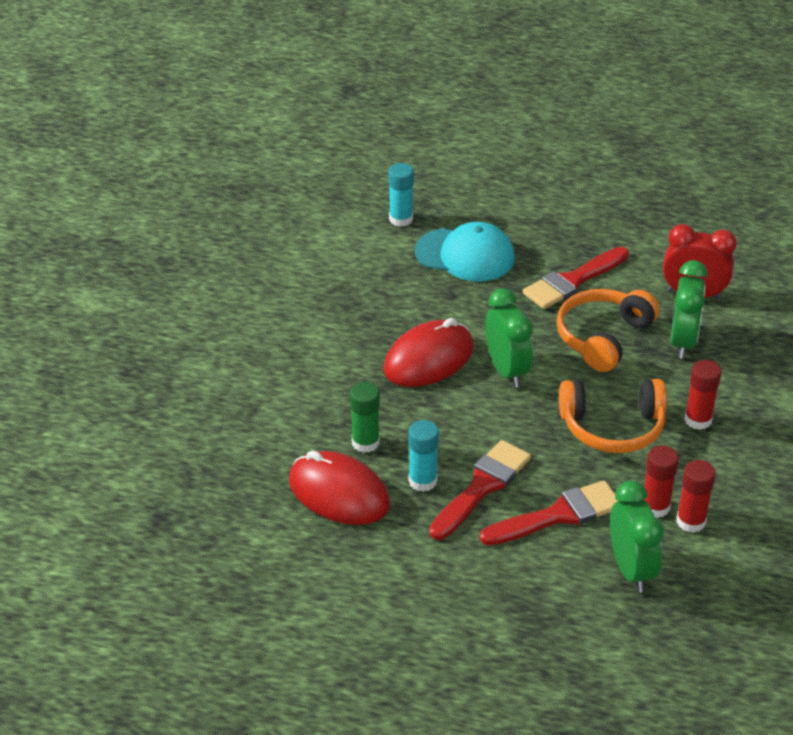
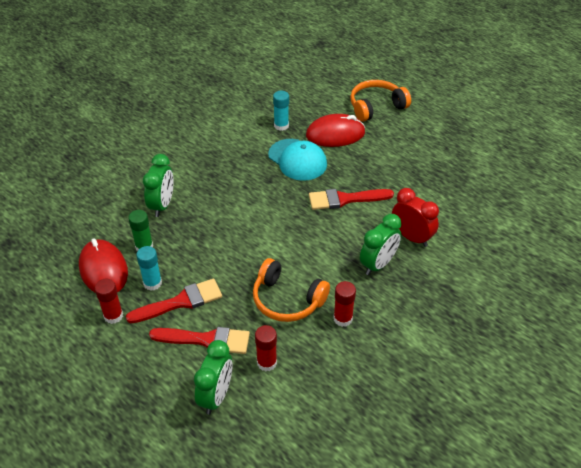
camera: 30 degrees right, 5 degrees up
(428, 359) = (222, 212): red mouse -> red mouse (335, 134)
(507, 370) = (258, 238): green clock -> green clock (162, 205)
(603, 337) = (332, 241): orange headphones -> orange headphones (376, 107)
(691, 521) = (279, 383): red glue stick -> red glue stick (113, 316)

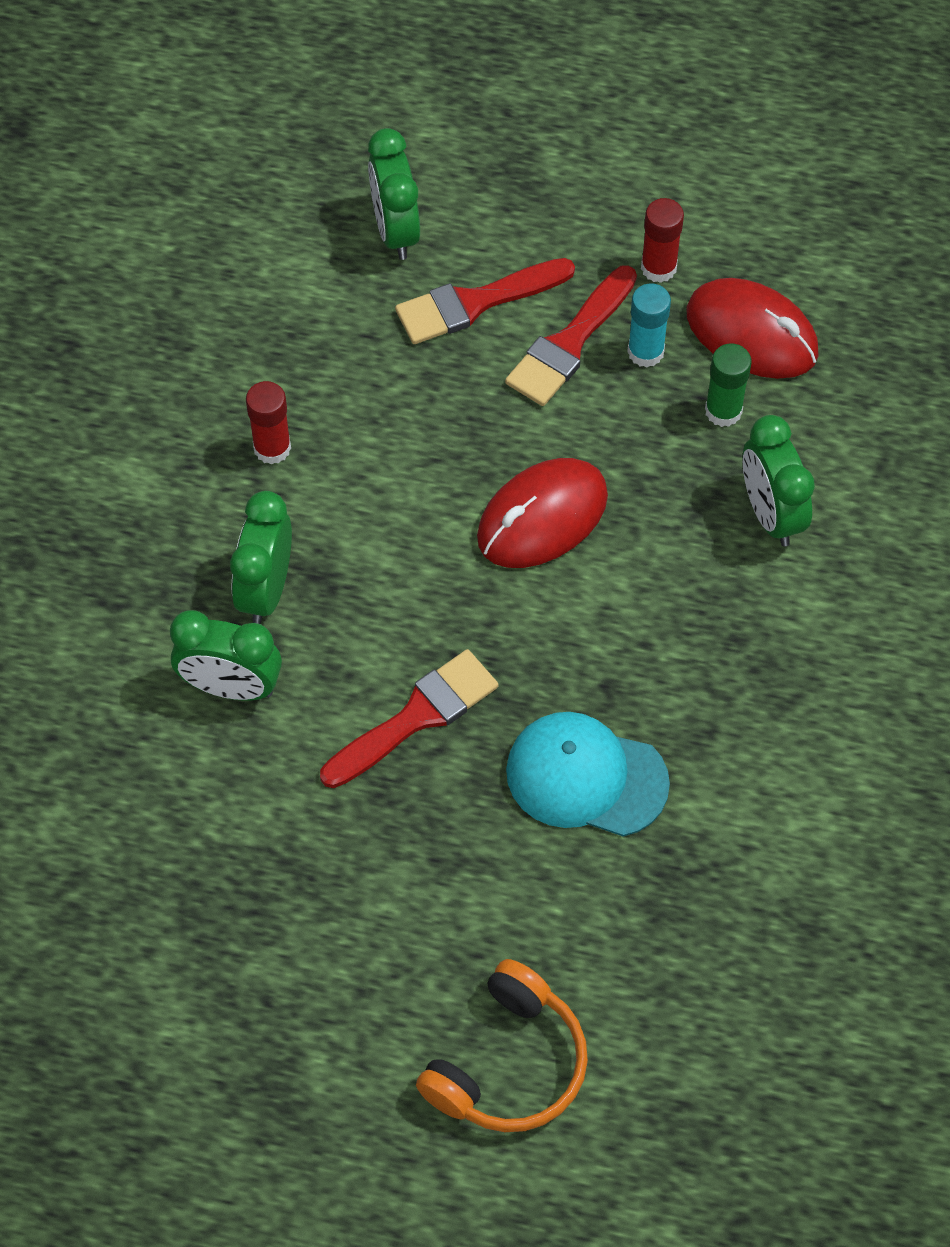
camera: 150 degrees right, 15 degrees up
(266, 362) = (352, 314): red glue stick -> none
(281, 126) = (695, 866): turquoise glue stick -> none
(287, 300) = (390, 436): orange headphones -> none
(335, 134) = (551, 905): red mouse -> red mouse (542, 517)
(411, 237) = (231, 687): red clock -> green clock

